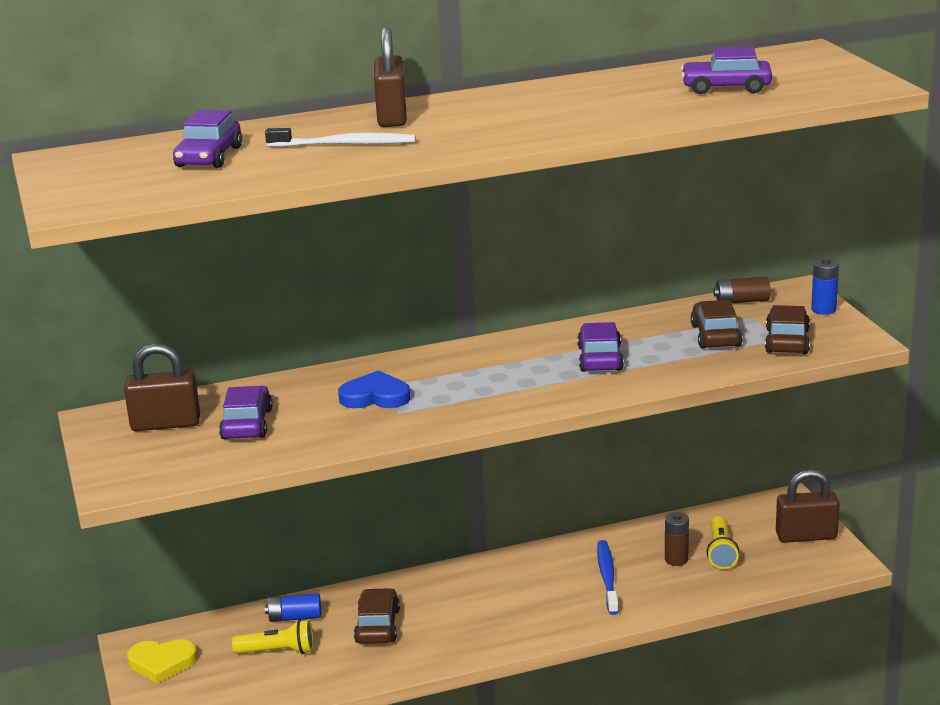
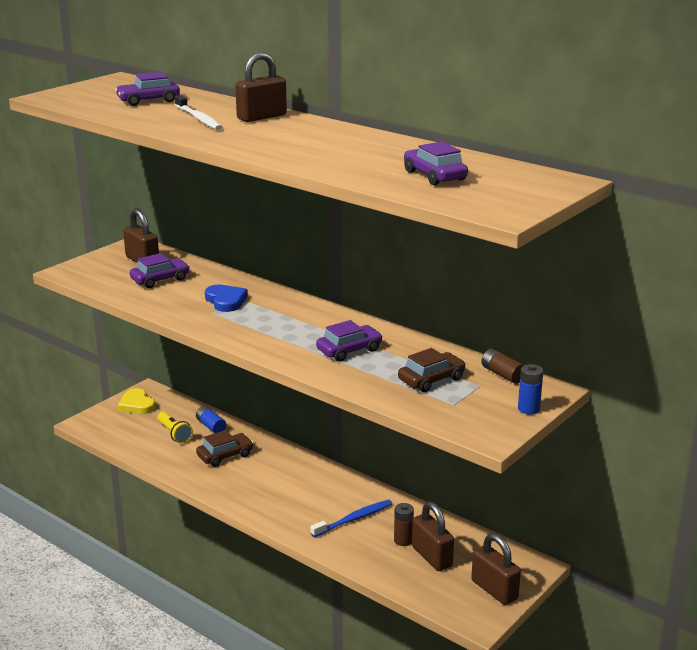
camera: 55 degrees right, 0 degrees up
(721, 552) = (432, 557): yellow flashlight -> brown padlock
(787, 341) = (454, 408): brown car -> none

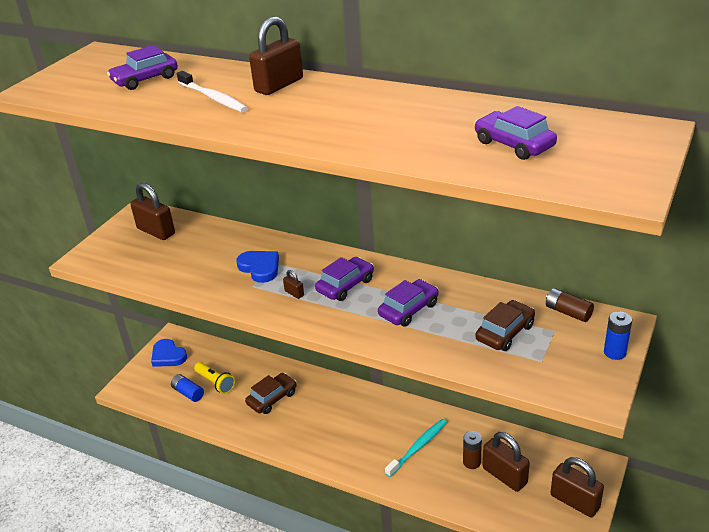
camera: 10 degrees left, 10 degrees up
(137, 405) = (168, 356): yellow heart -> blue heart
(160, 279) = (183, 252): purple car -> purple car (345, 285)
(211, 426) = (247, 367): blue battery -> blue battery (188, 393)
(248, 323) = (294, 293): none -> brown padlock
(354, 519) = (418, 447): blue toothbrush -> turquoise toothbrush

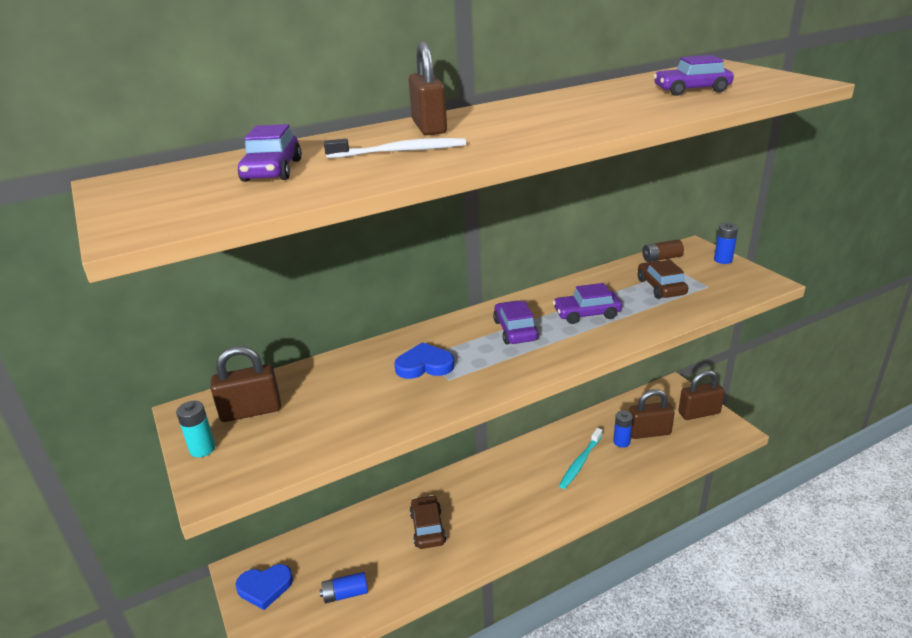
camera: 55 degrees left, 5 degrees down
(111, 236) = (202, 449): none -> turquoise battery
(215, 383) = (356, 563): yellow flashlight -> none
(294, 293) = (492, 359): brown padlock -> none
(408, 309) = (586, 314): purple car -> purple car turned 90 degrees counterclockwise
(418, 447) = (580, 462): turquoise toothbrush -> turquoise toothbrush turned 135 degrees counterclockwise
(471, 462) = (621, 442): brown battery -> blue battery

